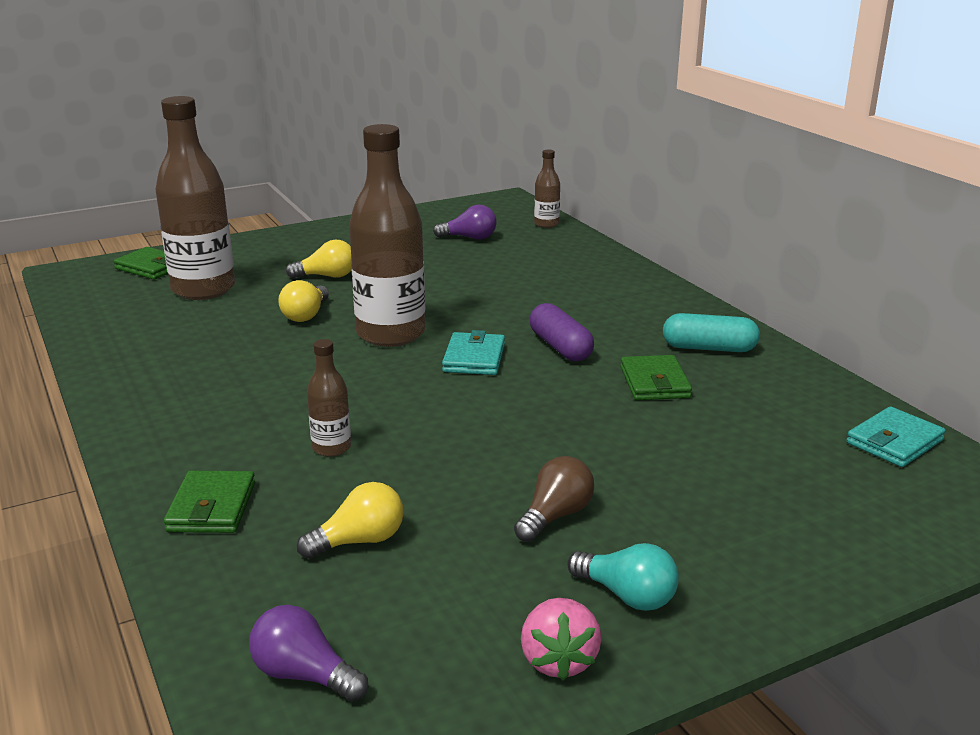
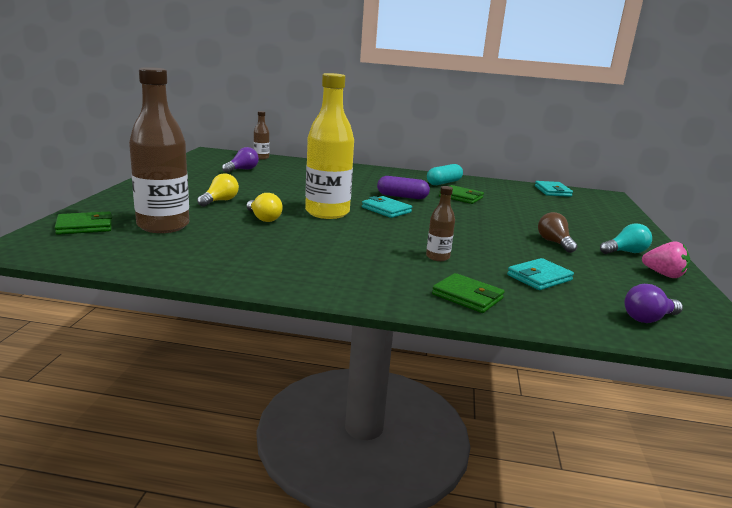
camera: 55 degrees left, 5 degrees down
(359, 541) = (539, 277): yellow light bulb -> turquoise wallet
(391, 334) = (327, 213): brown bottle -> yellow bottle

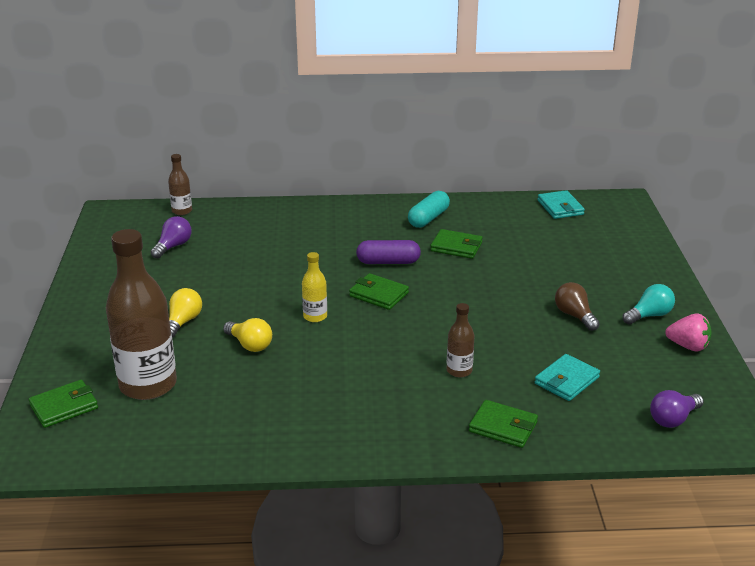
camera: 10 degrees left, 10 degrees up
(327, 213) = (315, 316): yellow bottle -> yellow bottle, size x0.46
(386, 210) = (378, 294): turquoise wallet -> green wallet

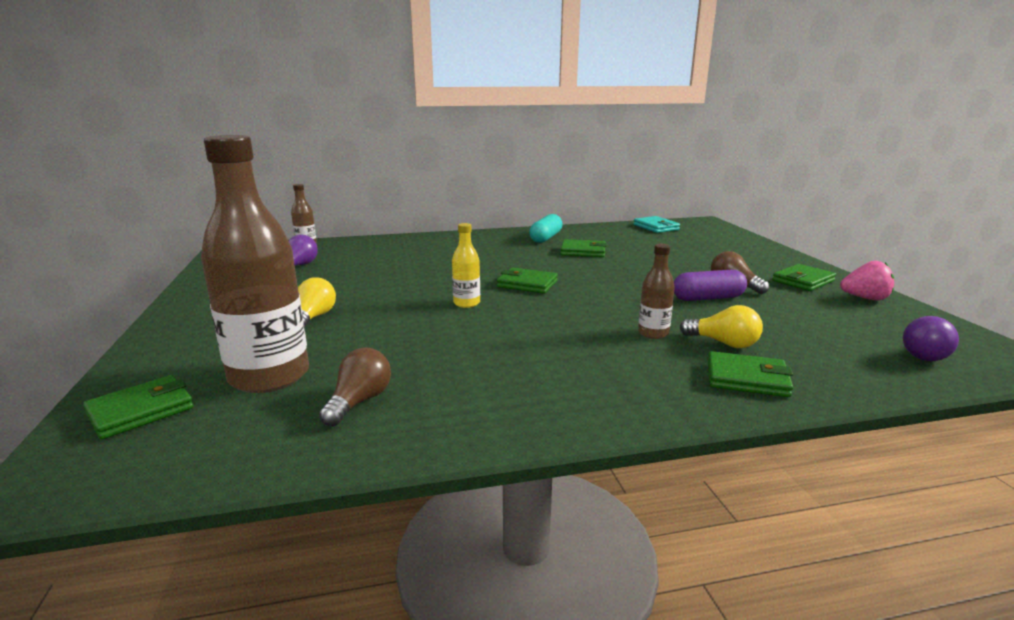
camera: 10 degrees left, 10 degrees down
(209, 415) = (359, 402): none -> brown light bulb
(250, 345) = (398, 330): yellow light bulb -> yellow light bulb (723, 343)
(388, 262) = (524, 263): purple capsule -> purple capsule (708, 298)
(567, 380) = (776, 332): turquoise wallet -> none
(649, 315) = (803, 281): turquoise light bulb -> green wallet

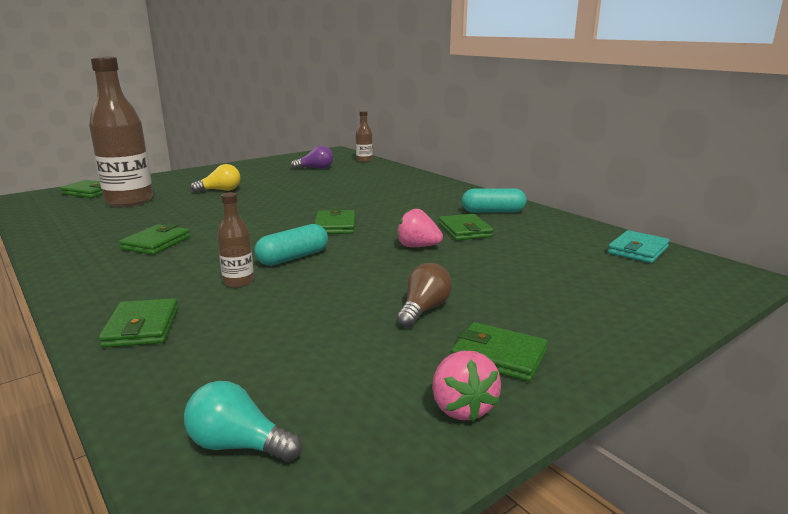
camera: 65 degrees right, 0 degrees up
(359, 402) = (98, 222): brown light bulb -> none
(466, 303) = (272, 216): yellow bottle -> none
(501, 364) = (156, 243): none -> green wallet
(604, 308) = (293, 258): none -> turquoise capsule
(608, 268) = (417, 246): none -> pink strawberry
(708, 298) = (361, 298): purple capsule -> none
(723, 343) = (226, 313): yellow light bulb -> none
(926, 354) = (238, 445): purple light bulb -> turquoise light bulb

